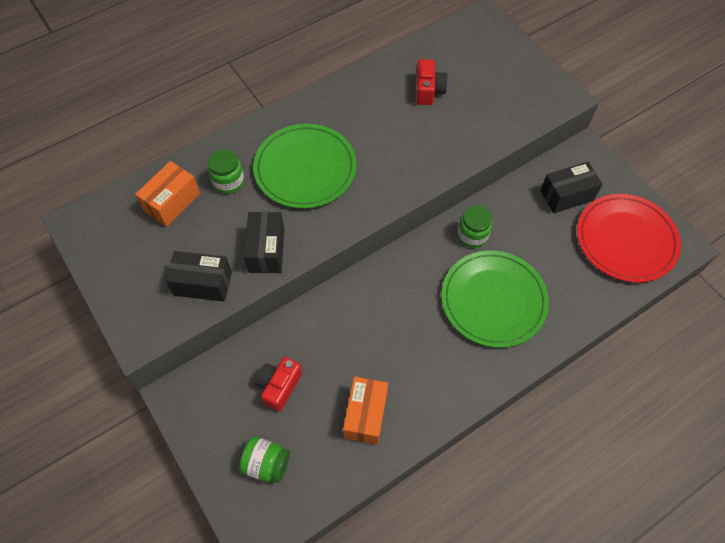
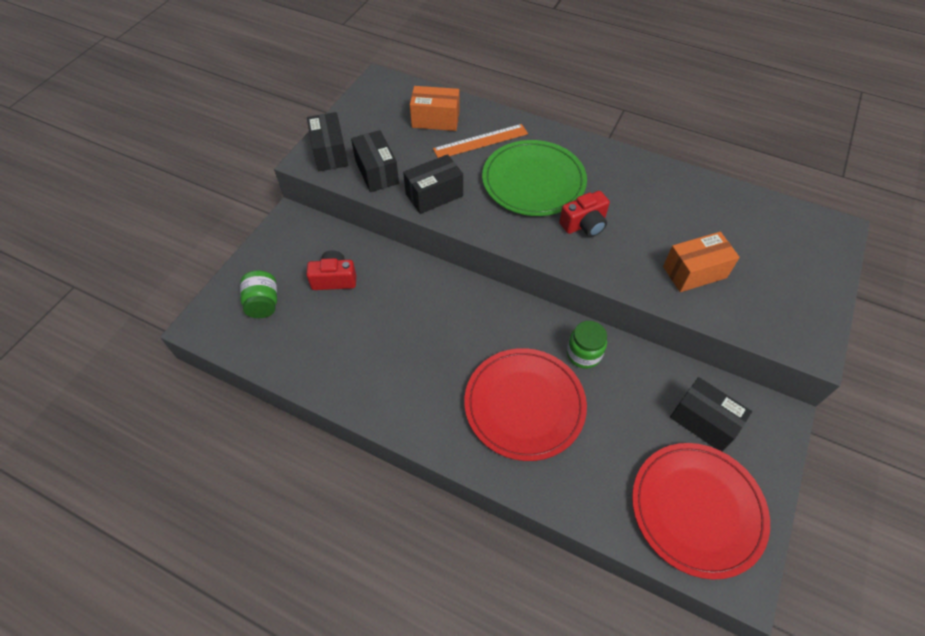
camera: 60 degrees right, 5 degrees down
(144, 313) = (330, 153): none -> black box
(228, 181) = (480, 141): green jar -> orange ruler
(365, 415) = (342, 352): orange box -> orange box (694, 272)
(428, 90) = (700, 227): red camera -> red camera (584, 224)
(493, 300) = (524, 405): green plate -> red plate

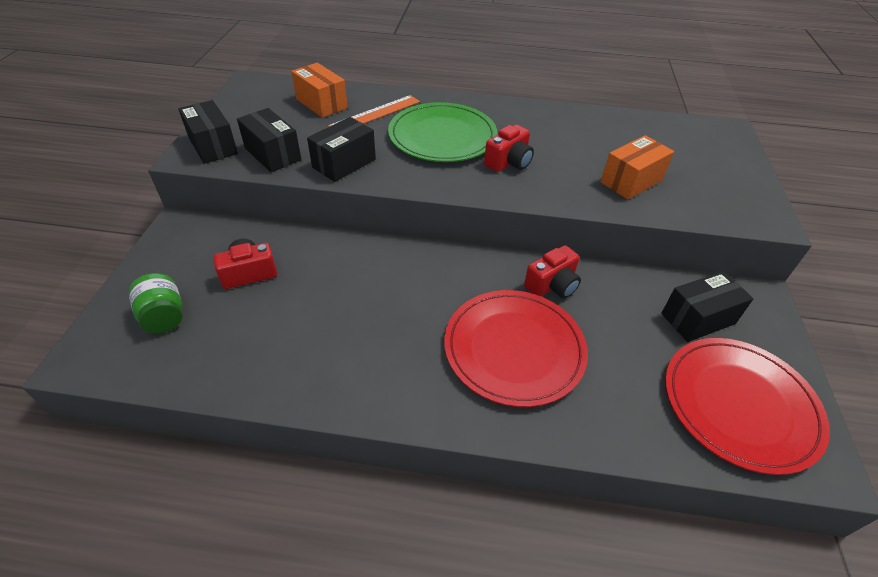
camera: 20 degrees left, 10 degrees down
(435, 120) = (321, 103): orange box -> orange box turned 60 degrees clockwise
(583, 354) = (552, 285): green jar -> red camera
(703, 421) = (698, 318): black box -> black box turned 45 degrees counterclockwise

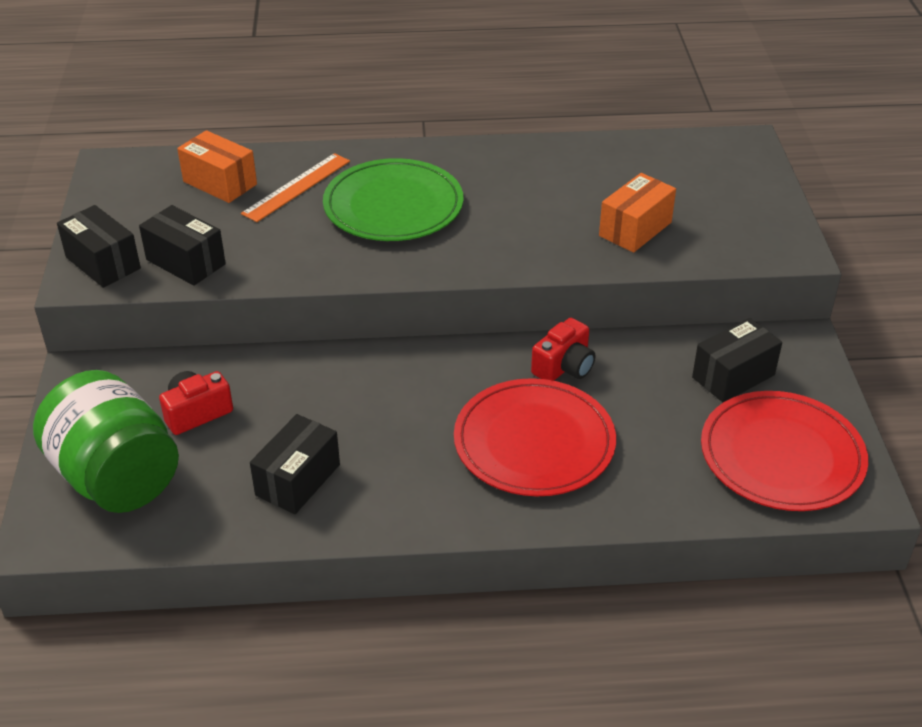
camera: 10 degrees left, 5 degrees down
(164, 317) = (116, 477): green jar -> green jar, size x2.03
(344, 163) = (281, 260): black box -> black box (298, 480)
(509, 162) = (484, 227): red camera -> none

